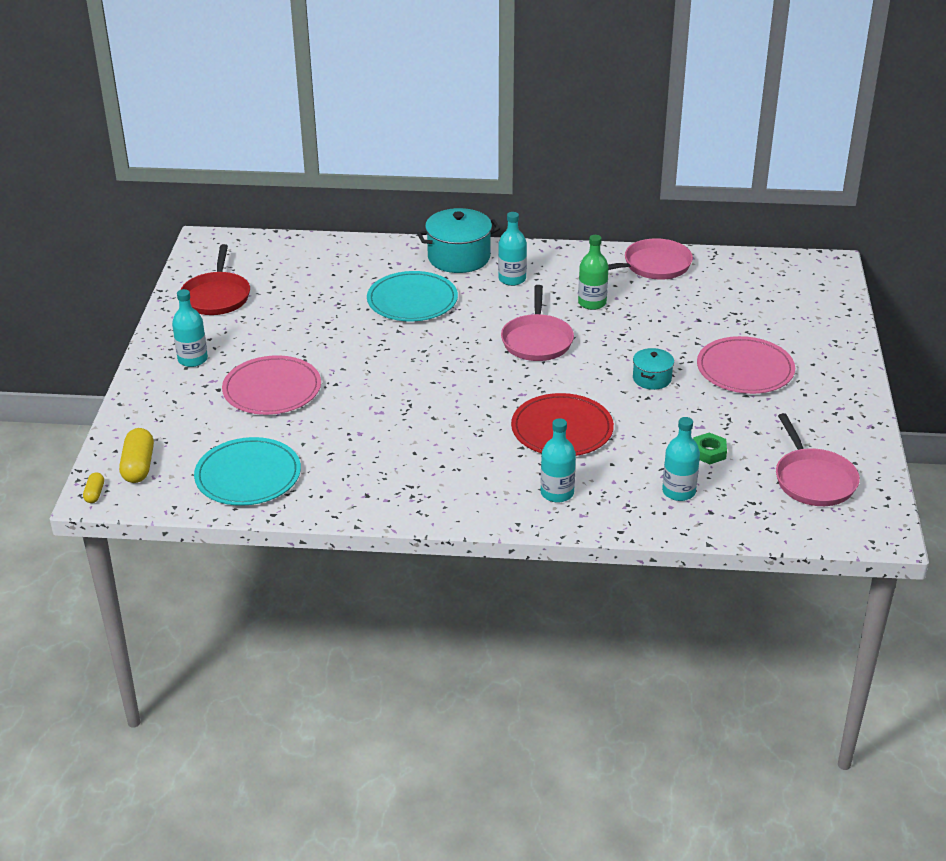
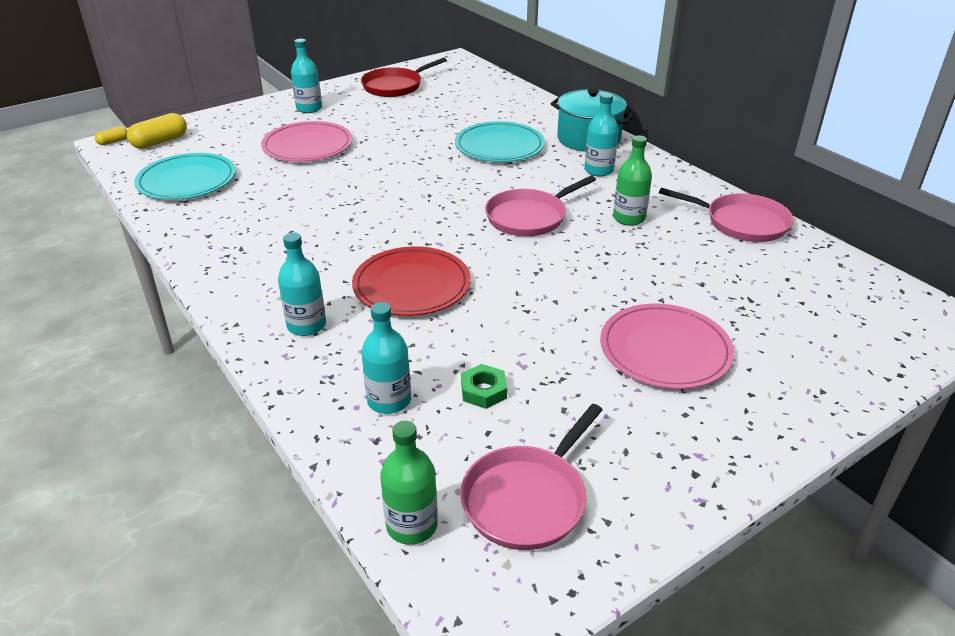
camera: 50 degrees right, 0 degrees up
(652, 379) = (561, 299): turquoise pot -> none
(793, 528) = (412, 525): none -> green bottle

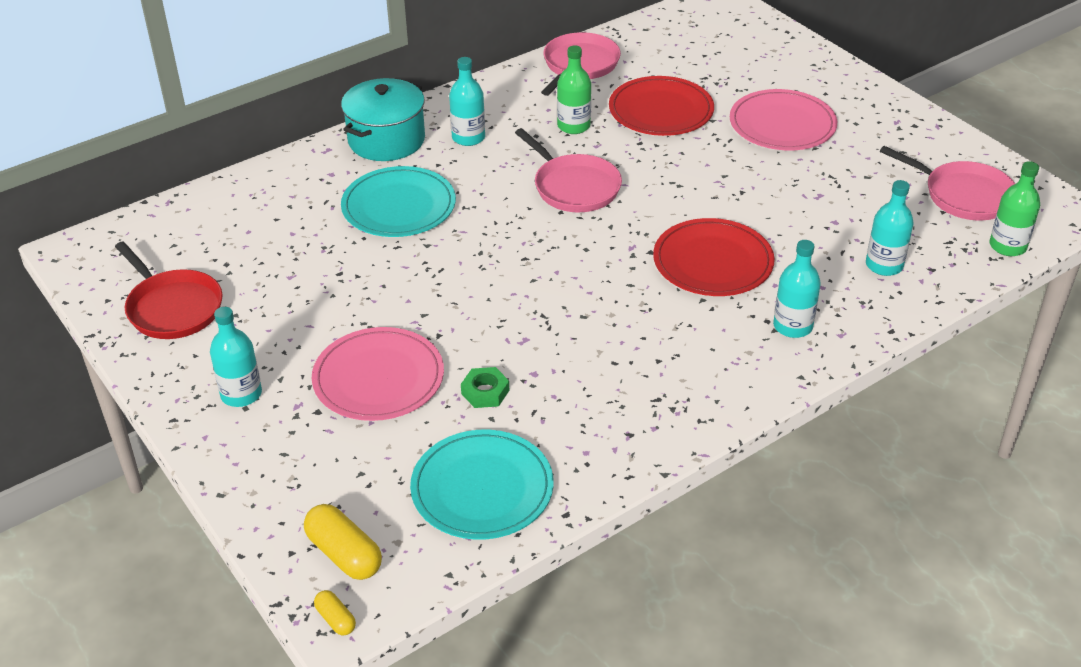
camera: 90 degrees left, 5 degrees up
(483, 391) = (857, 215): green nut -> green nut (485, 392)
(671, 267) = (661, 110): none -> red plate

